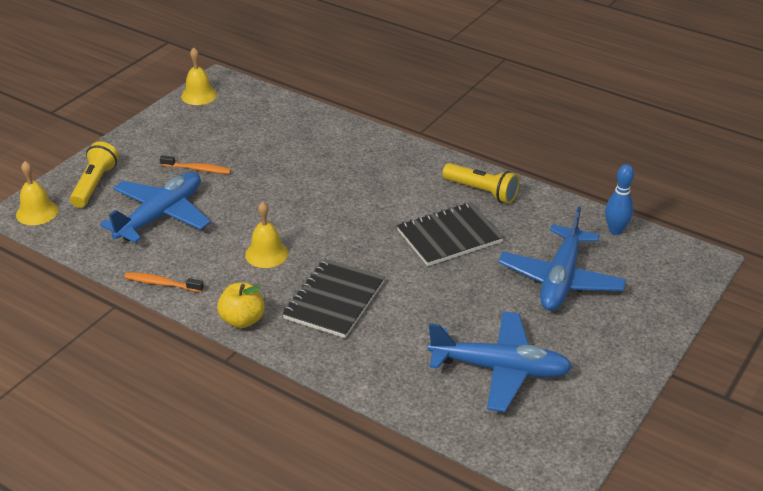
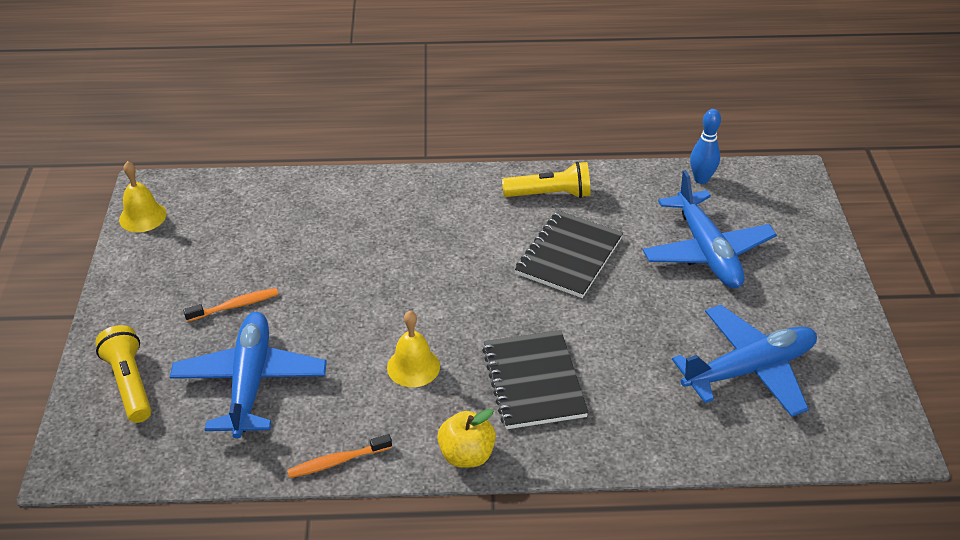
camera: 35 degrees left, 5 degrees up
(37, 212) = (92, 454): yellow bell -> none

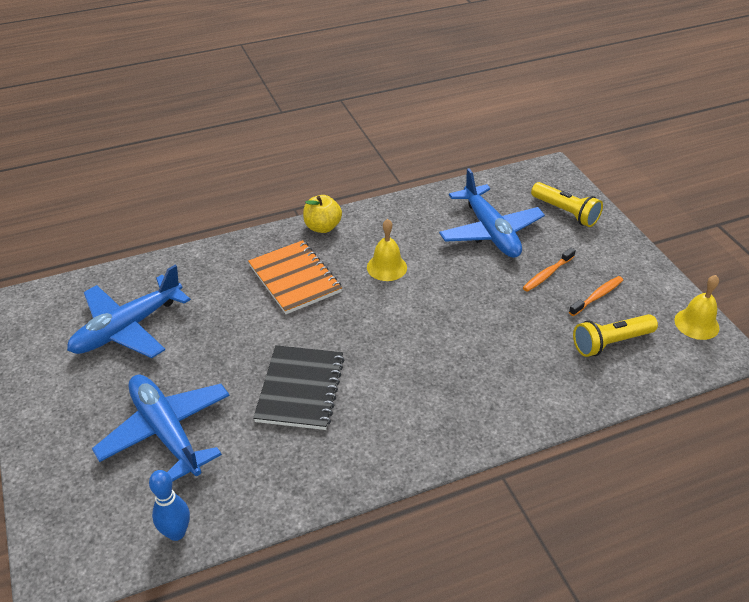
camera: 160 degrees right, 0 degrees up
(337, 461) = (401, 206): orange toothbrush -> orange toothbrush (597, 296)
(533, 381) = (295, 279): black notebook -> orange notebook
(550, 194) = (343, 457): yellow flashlight -> yellow flashlight (610, 342)

